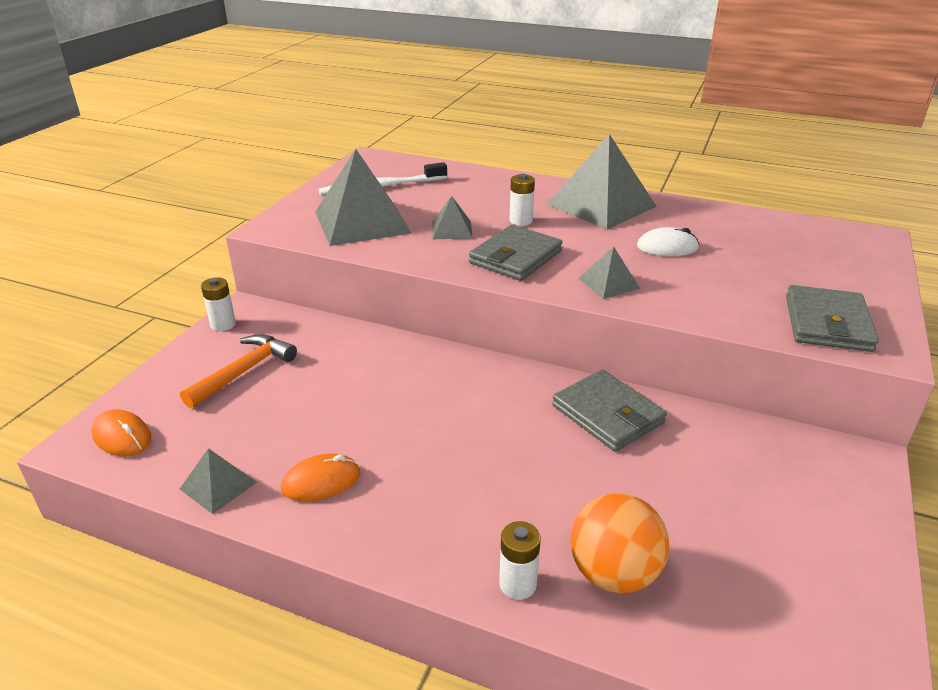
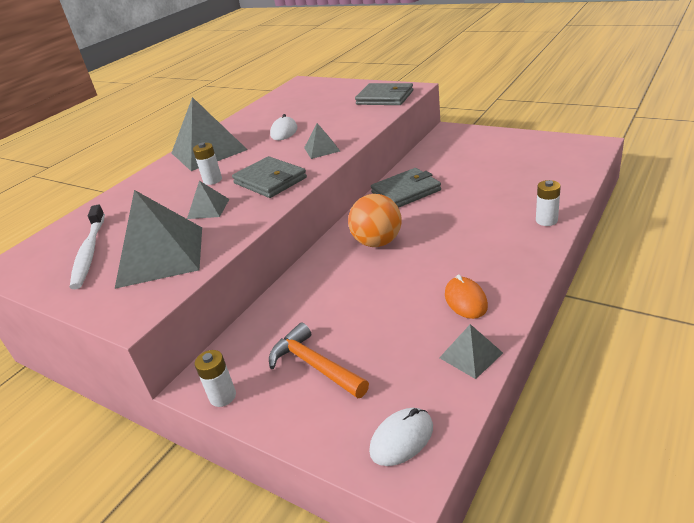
camera: 75 degrees left, 0 degrees up
(122, 436) = (402, 439): orange mouse -> white mouse
(613, 573) = (533, 193): orange ball -> orange ball (377, 242)

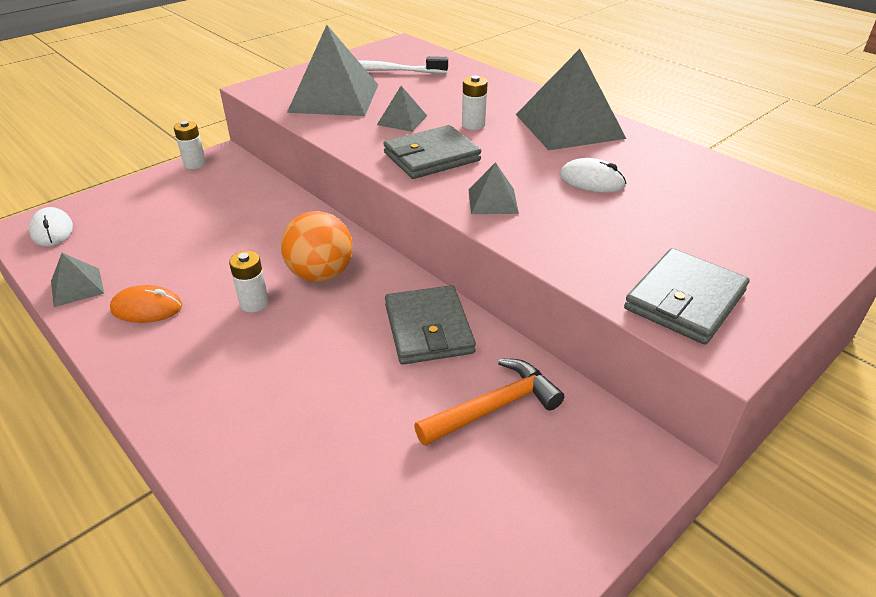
camera: 100 degrees right, 5 degrees up
(315, 365) = (174, 205): orange hammer -> orange hammer (493, 407)
(546, 220) = (209, 446): white battery -> white battery (254, 303)

